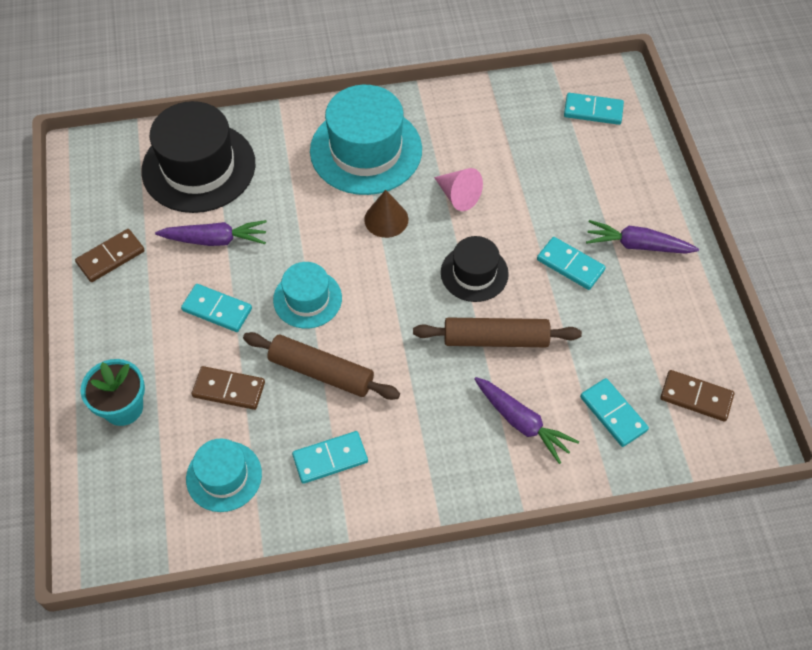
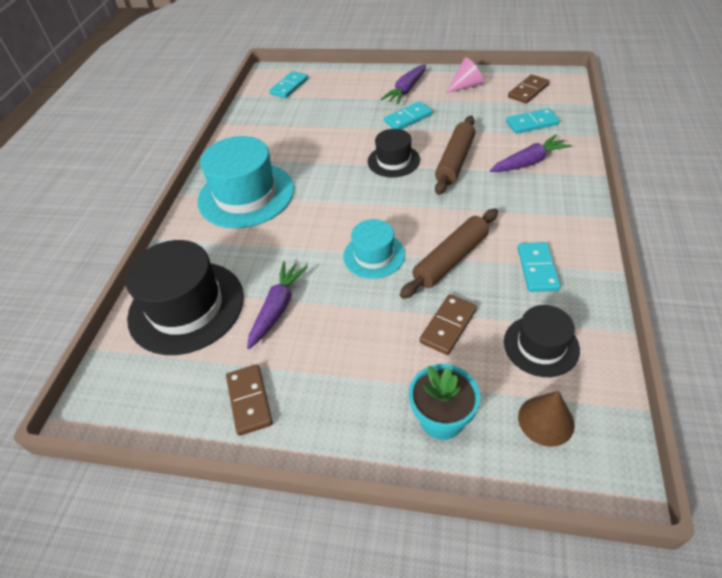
camera: 65 degrees left, 10 degrees down
(217, 310) = (357, 320): turquoise domino -> none
(224, 476) = (541, 345): turquoise hat -> black hat
(386, 219) = (320, 196): brown cone -> brown cone (546, 420)
(458, 196) = (321, 156): pink cone -> pink cone (466, 86)

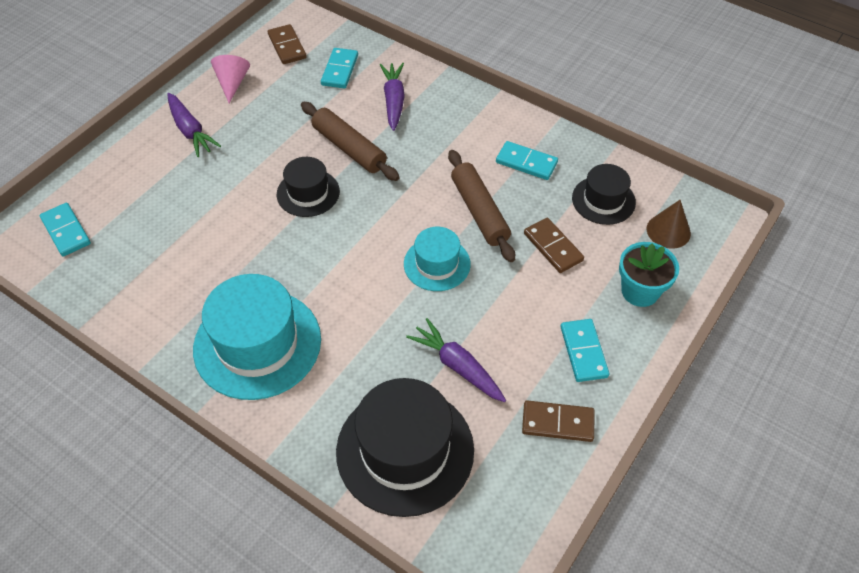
camera: 70 degrees left, 5 degrees up
(408, 118) = (245, 151): turquoise domino -> turquoise domino (583, 352)

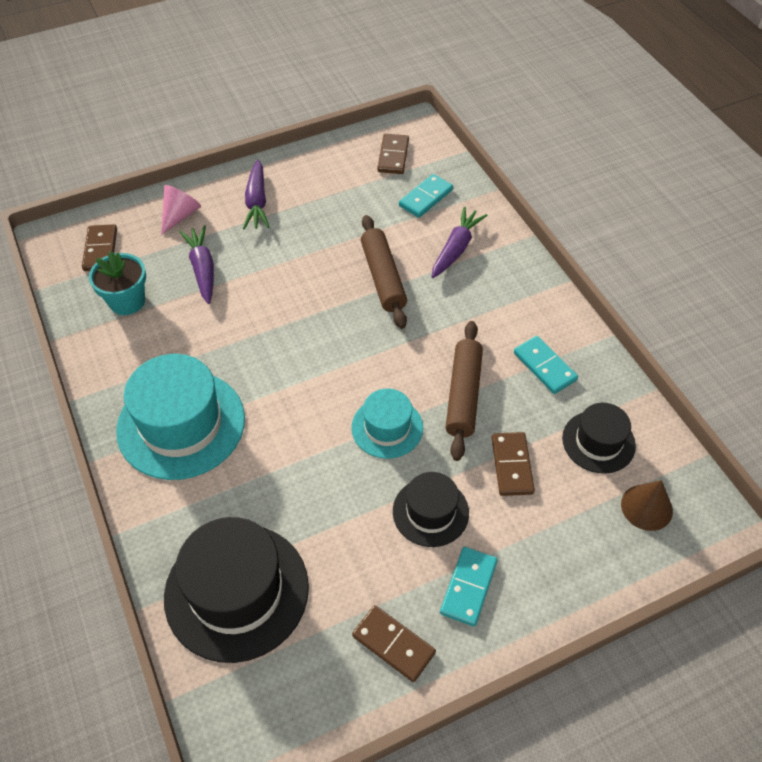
camera: 30 degrees right, 0 degrees up
(66, 231) = (100, 250): turquoise domino -> brown domino
(232, 83) = (321, 172): pink cone -> pink cone (180, 215)
(308, 193) = (317, 304): black hat -> black hat (430, 512)
(457, 366) = (338, 537): purple carrot -> purple carrot (202, 269)
(640, 291) = (571, 555): turquoise flower pot -> turquoise flower pot (127, 301)

